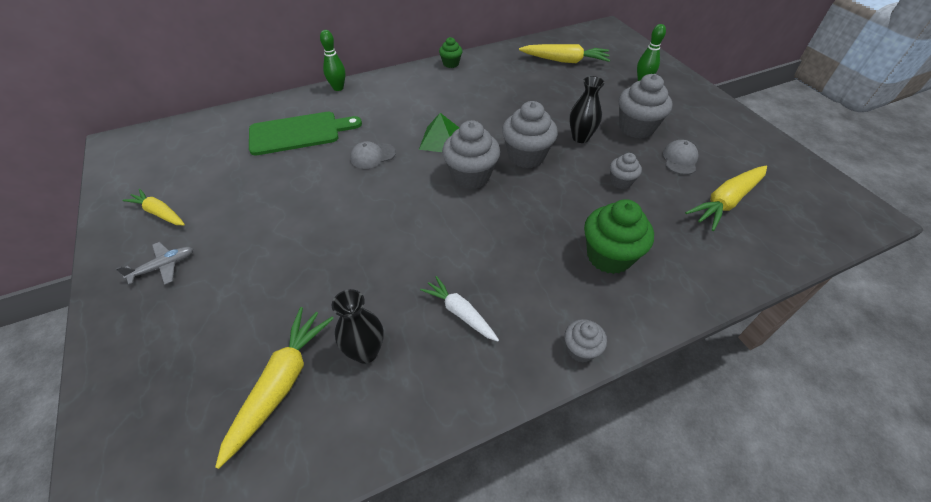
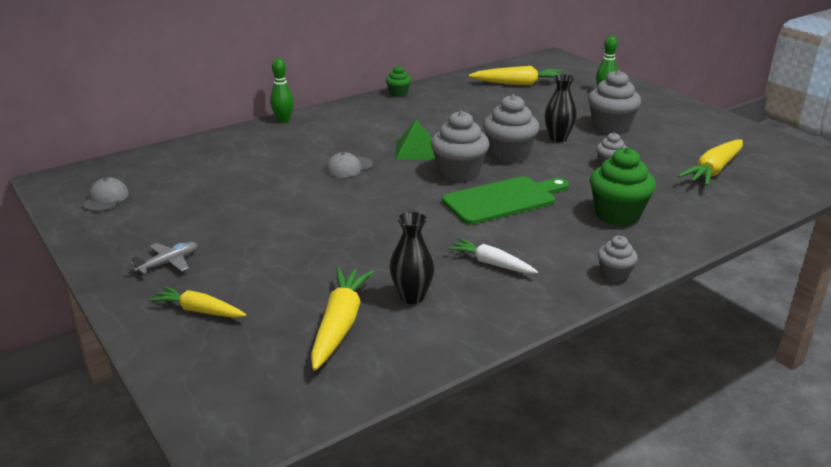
camera: 10 degrees left, 20 degrees down
(159, 213) = (138, 227): yellow carrot -> yellow carrot (199, 310)
(299, 133) = (259, 157): green cutting board -> green cutting board (503, 200)
(680, 159) = (660, 146): grey cap -> grey cap (106, 198)

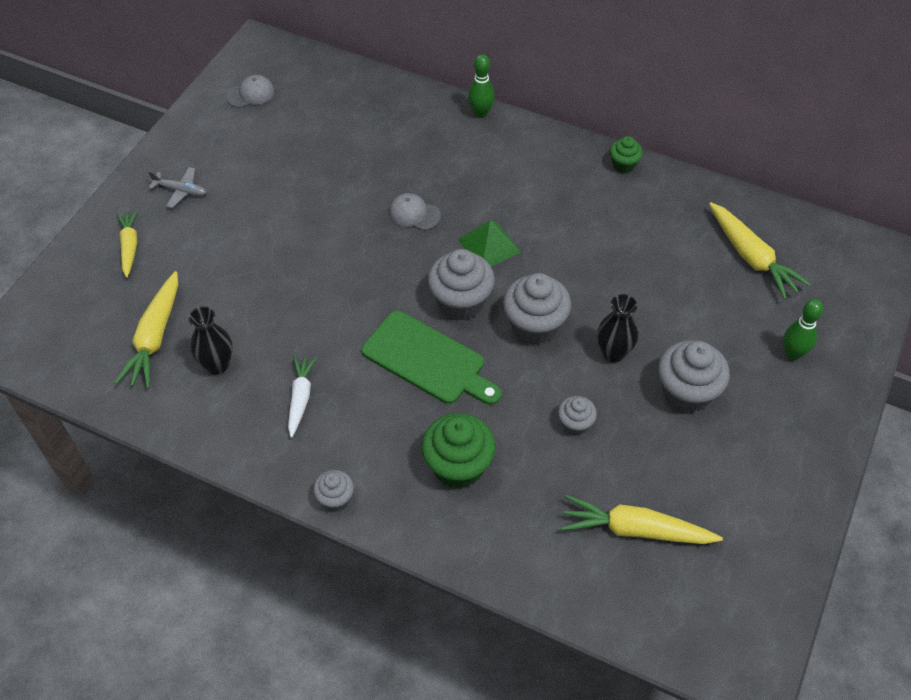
camera: 60 degrees right, 25 degrees up
(340, 324) = (155, 338): yellow carrot -> yellow carrot turned 120 degrees clockwise

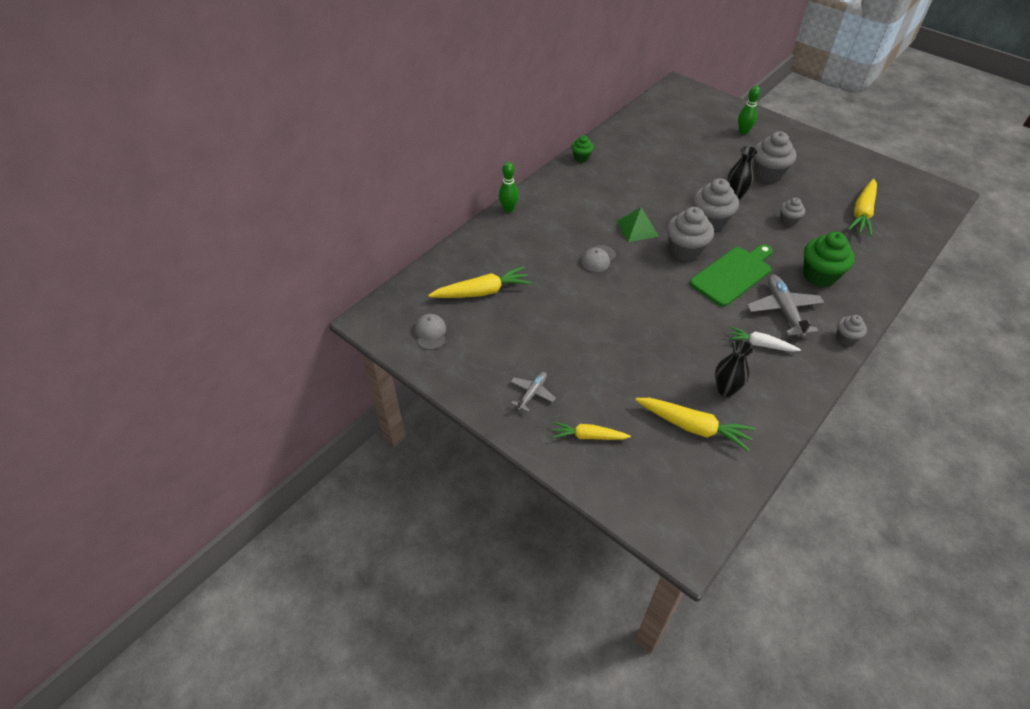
camera: 75 degrees left, 5 degrees down
(372, 422) = (783, 310): none -> grey plane
(751, 257) = (670, 128): yellow carrot -> yellow carrot (482, 292)

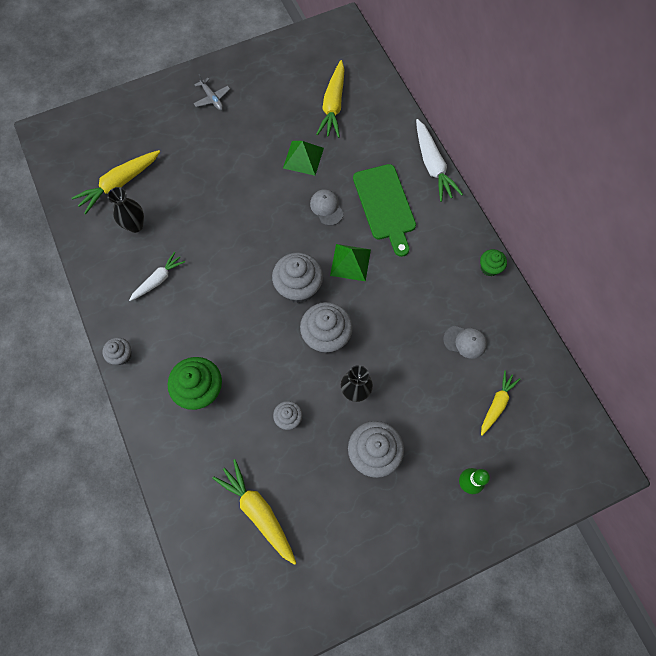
camera: 115 degrees right, 20 degrees up
(430, 333) = (307, 57): grey cap -> grey cap (465, 342)
(508, 209) = (432, 165): green bowling pin -> white carrot
(557, 292) = (303, 158): none -> green pyramid
(588, 436) = (155, 116): yellow carrot -> yellow carrot (497, 404)
(733, 274) = (245, 310): green cutting board -> green cutting board (385, 205)
(783, 310) = (181, 325): grey plane -> none

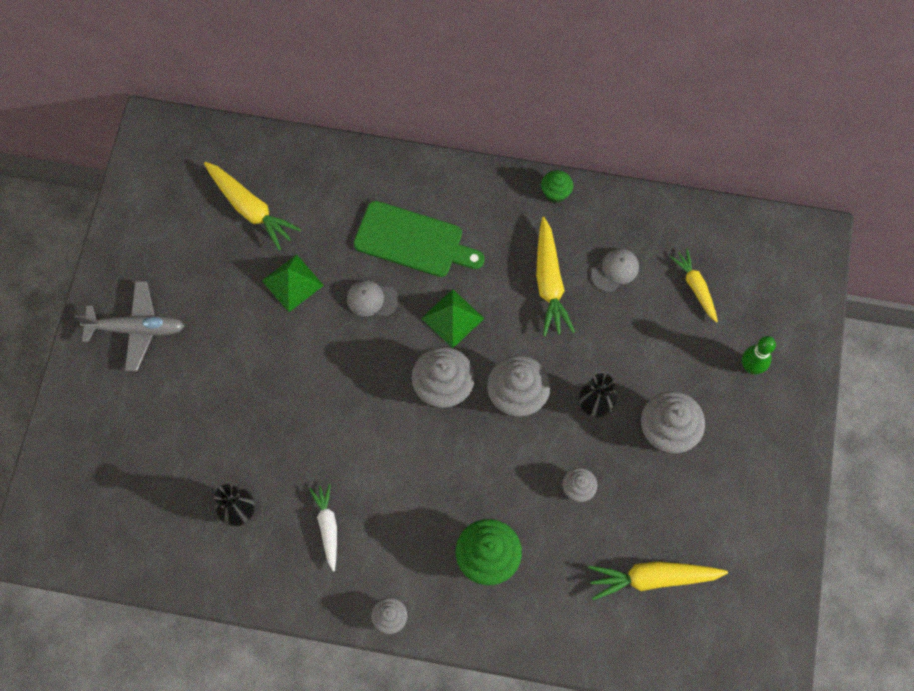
camera: 55 degrees left, 0 degrees up
(119, 184) = (171, 499): yellow carrot -> yellow carrot (549, 283)
(212, 98) = (136, 329): grey plane -> grey plane, size x1.72
(432, 165) = (402, 163): white carrot -> none

